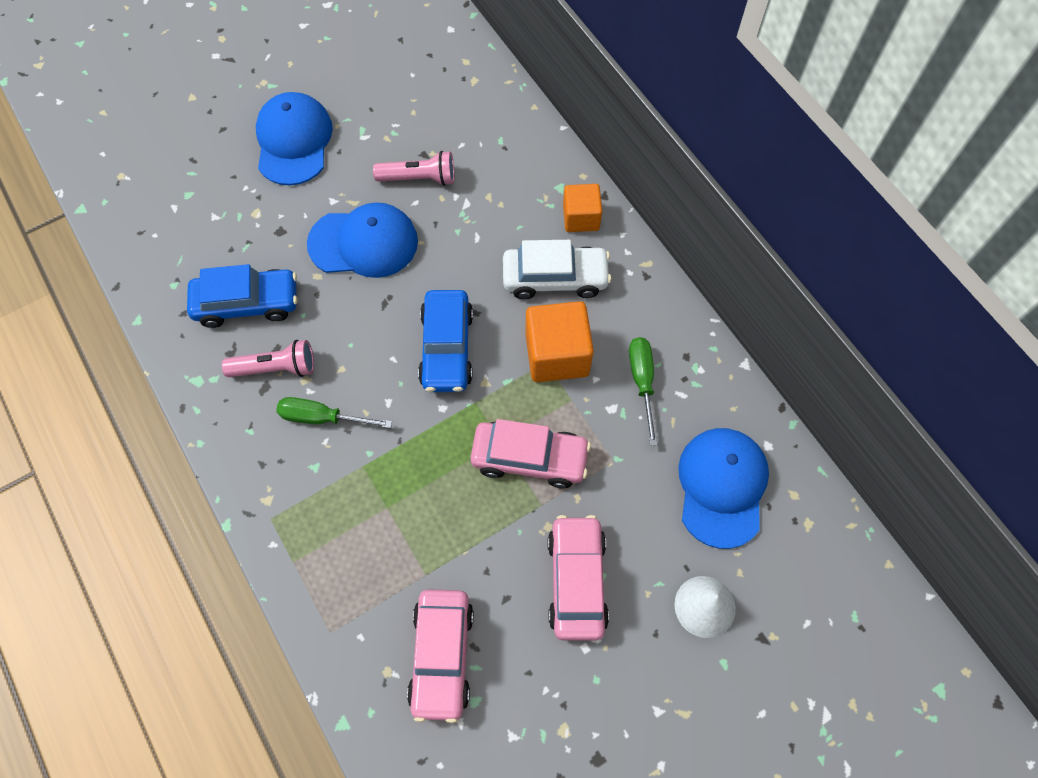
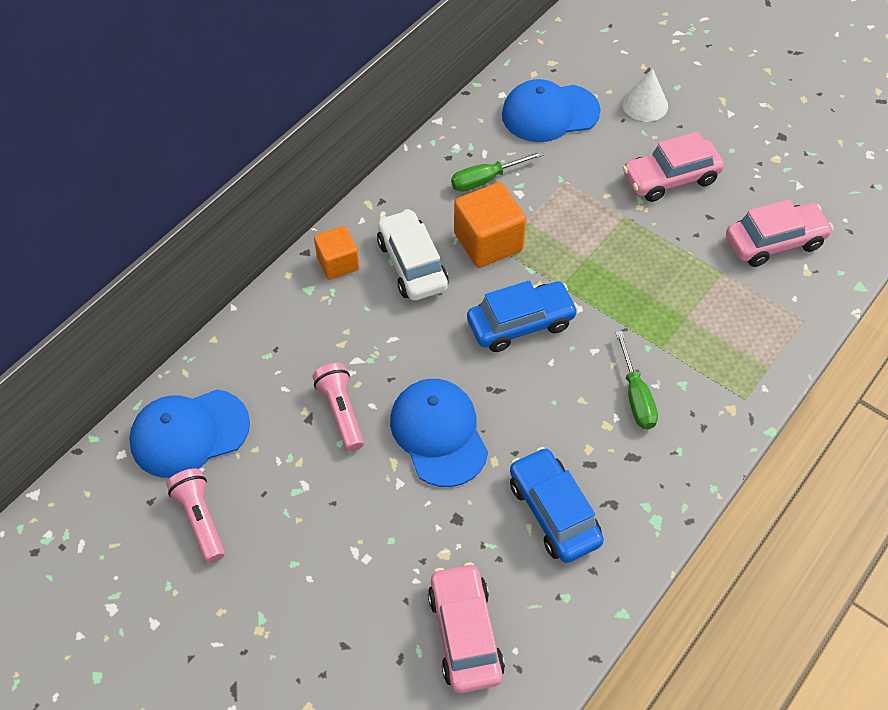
camera: 110 degrees left, 10 degrees down
(276, 368) = (608, 455): pink flashlight -> pink flashlight (200, 519)
(293, 141) = (335, 556): blue cap -> blue cap (189, 433)
(529, 458) = (590, 234): pink car -> pink car (465, 633)

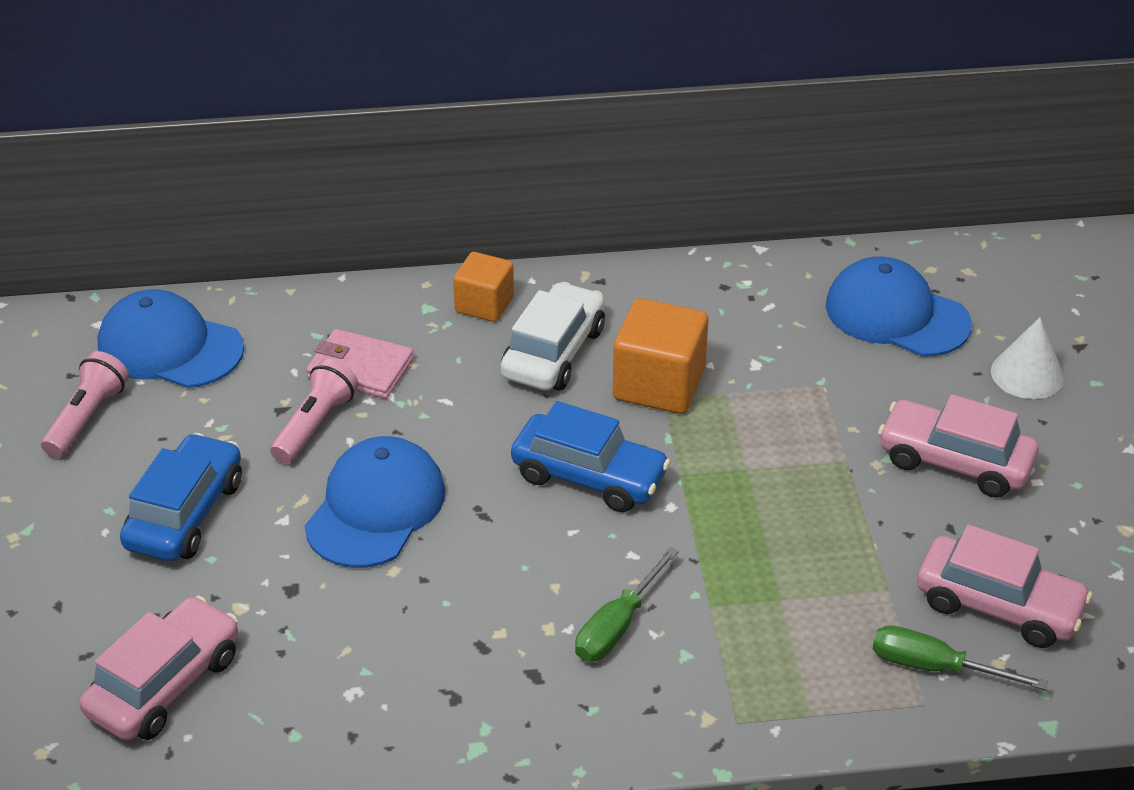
camera: 45 degrees right, 15 degrees down
(321, 357) = (360, 368): none -> pink wallet
(486, 179) = (736, 330): green screwdriver -> green screwdriver (934, 667)
(553, 512) = (386, 657): blue car -> blue car (185, 514)

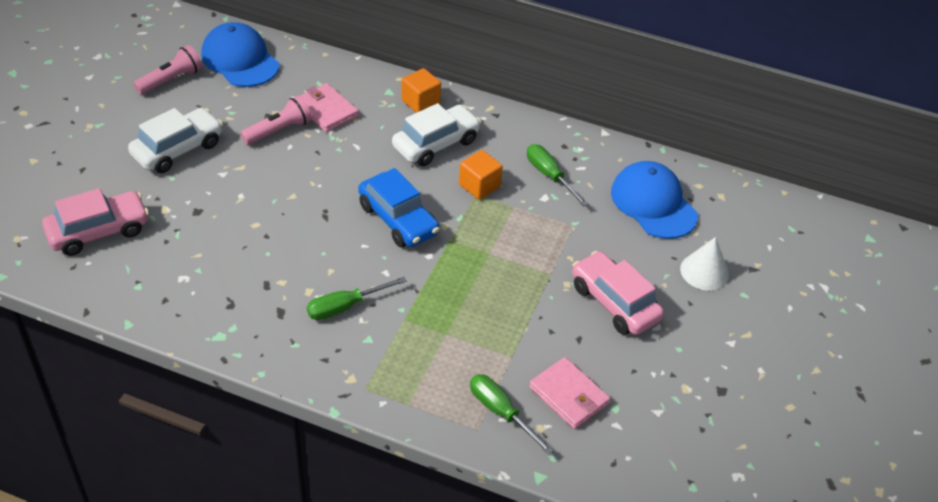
camera: 25 degrees right, 5 degrees up
(185, 514) = (178, 149): blue car -> white car
(376, 508) = (273, 188): blue cap -> none
(659, 384) = (479, 186): orange cube -> orange cube, size x0.63
(738, 333) = (549, 176): none -> green screwdriver
(998, 605) = (569, 395): pink car -> pink wallet

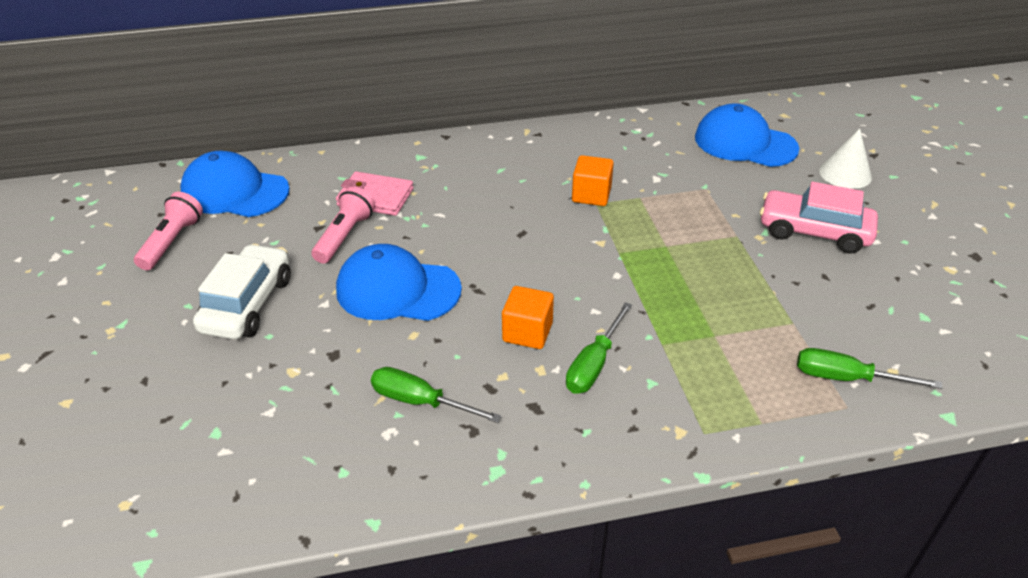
camera: 30 degrees left, 5 degrees down
(98, 231) = (232, 437): pink car -> none
(275, 188) = (397, 289): none -> blue cap
(398, 219) = (552, 258): blue car -> none
(420, 102) = (459, 152): orange cube -> orange cube (527, 332)
(436, 144) = (512, 179): white car -> none
(549, 176) = (640, 160): green screwdriver -> green screwdriver (420, 401)
(569, 395) = (879, 328): pink wallet -> none

